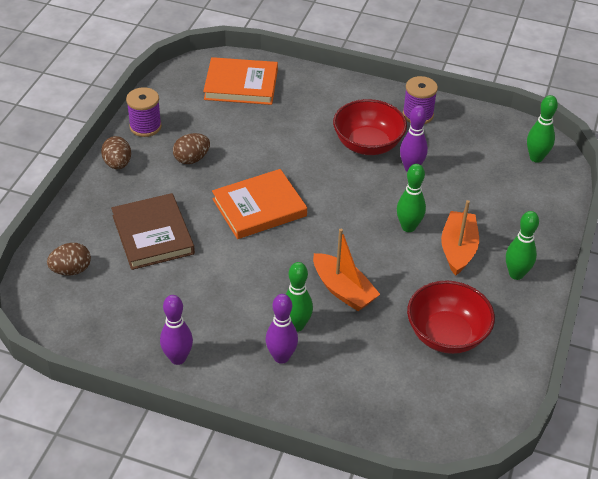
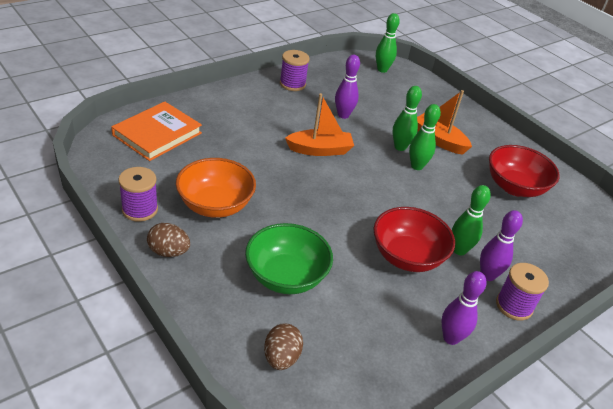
camera: 60 degrees left, 5 degrees down
(153, 234) = (286, 277): brown book -> green bowl
(192, 159) = (215, 205): brown egg -> orange bowl
(258, 388) = (514, 306): none -> purple spool
(259, 207) = (313, 201): orange book -> none
(343, 290) = (439, 208): orange boat -> orange boat (320, 150)
(368, 144) = (299, 118): red bowl -> red bowl (407, 257)
(516, 274) = (479, 132): green bowling pin -> green bowling pin (417, 166)

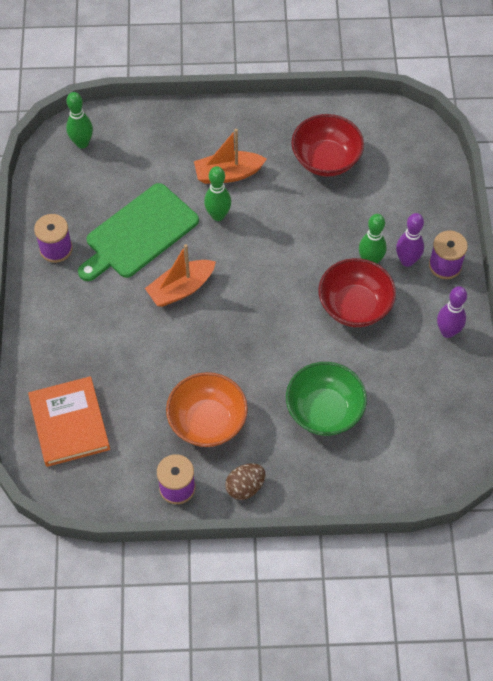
camera: 50 degrees left, 20 degrees up
(281, 357) = (400, 458): brown egg -> none
(320, 150) = (181, 289): orange boat -> orange boat turned 150 degrees counterclockwise
(343, 115) = (139, 233): purple bowling pin -> green cutting board
(417, 166) = (252, 220): green bowling pin -> none

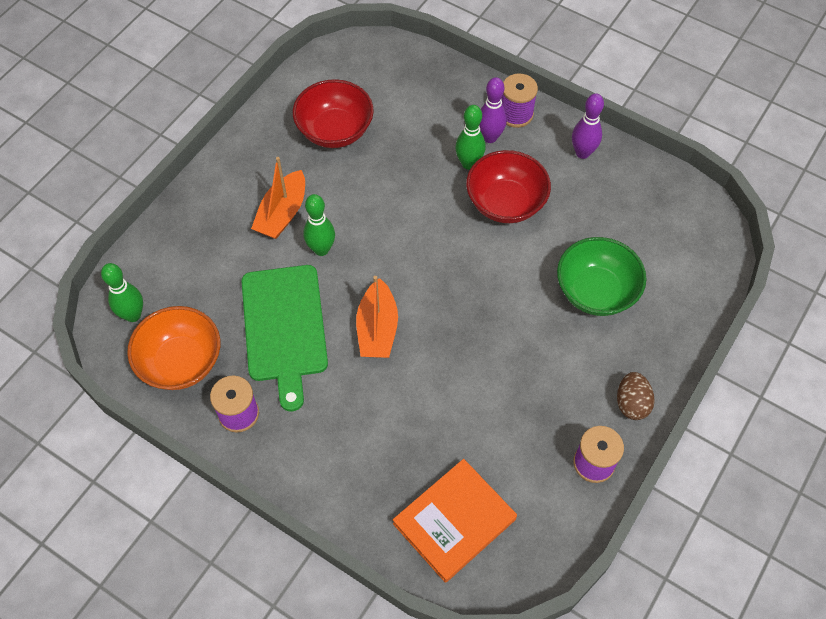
camera: 55 degrees left, 0 degrees up
(69, 423) = (454, 521): orange book -> orange book turned 60 degrees counterclockwise
(207, 422) = (540, 394): orange bowl -> orange bowl (181, 362)

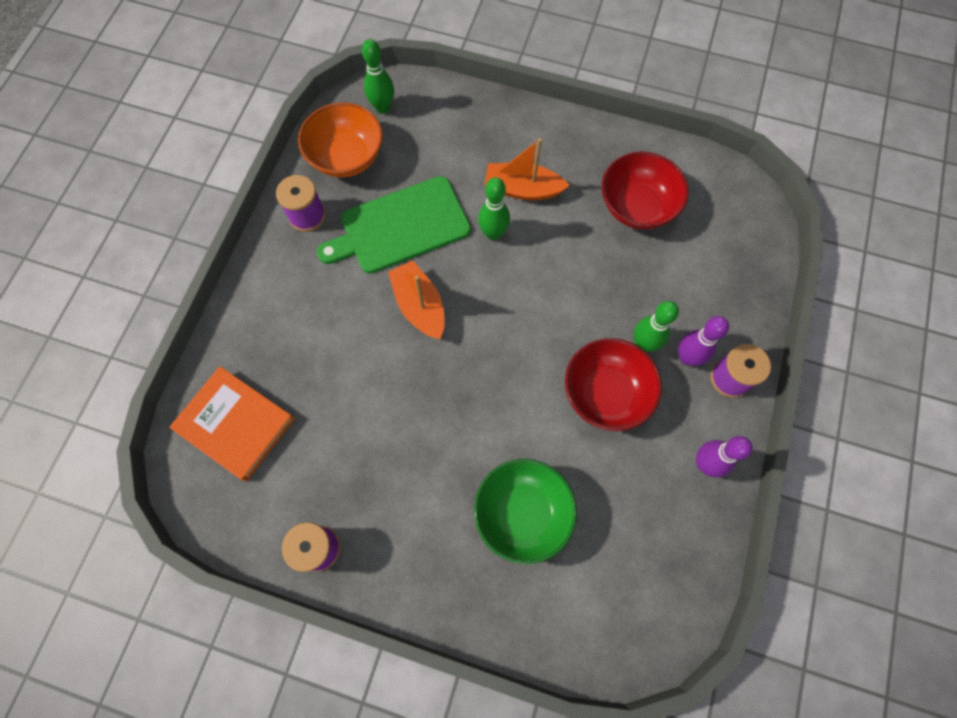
camera: 75 degrees right, 10 degrees up
(377, 329) = (419, 306): orange boat -> orange boat turned 75 degrees clockwise
(631, 403) = (395, 577): brown egg -> none

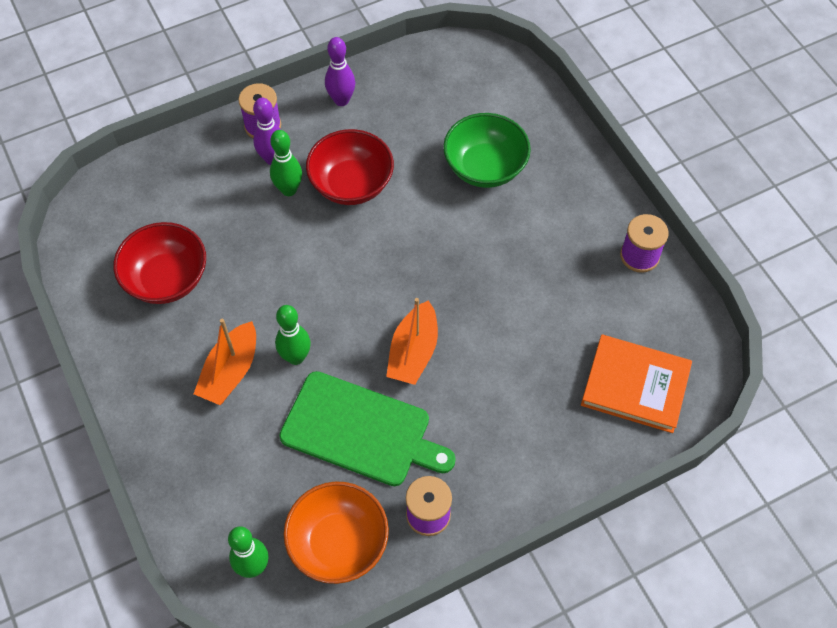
camera: 135 degrees left, 10 degrees down
(235, 424) = (635, 386): orange book -> orange book turned 60 degrees counterclockwise
(522, 189) = (230, 372): orange boat -> orange boat turned 60 degrees clockwise

